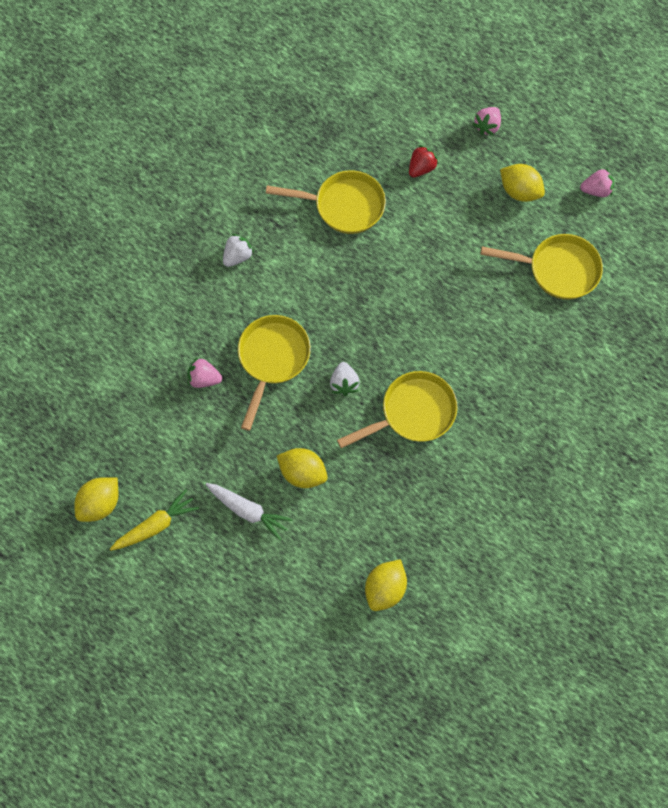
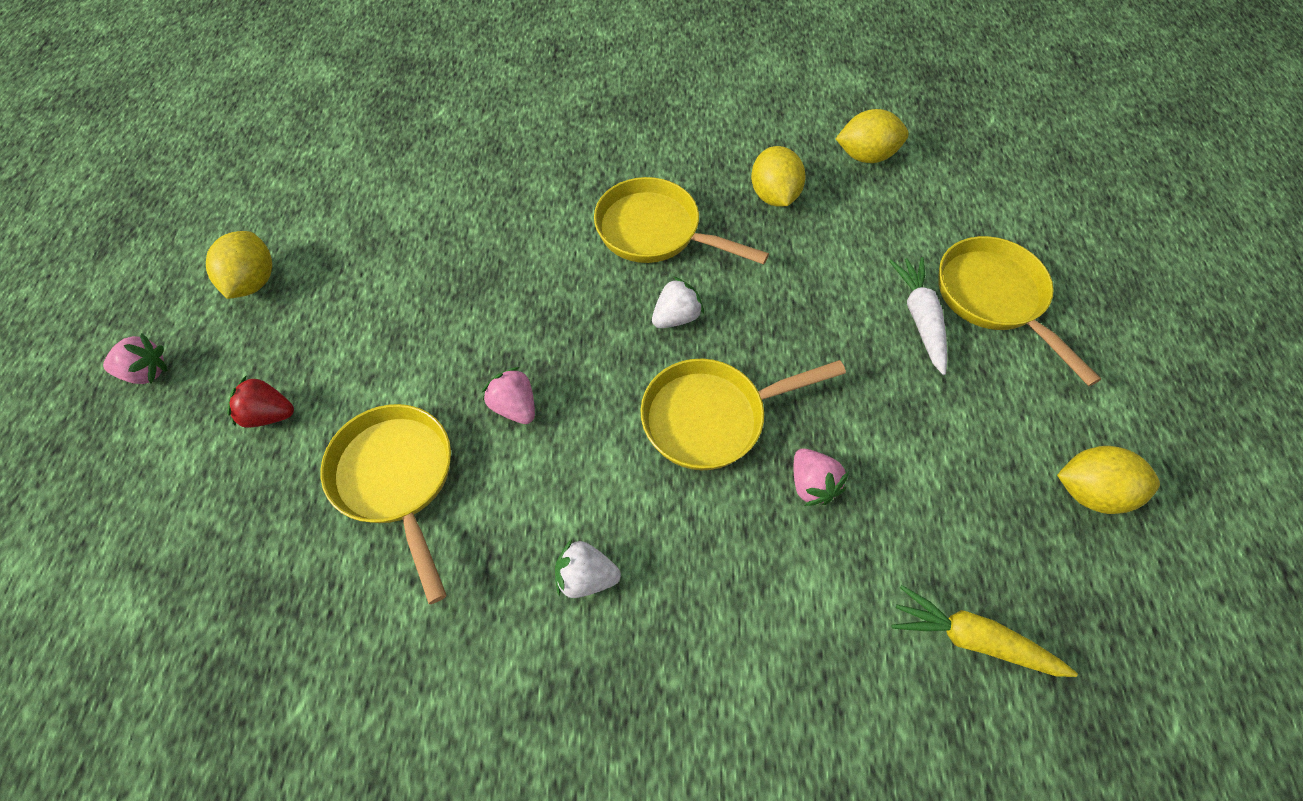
camera: 125 degrees left, 10 degrees down
(156, 525) = (1040, 405): yellow carrot -> yellow carrot (972, 639)
(302, 473) = (823, 293): yellow lemon -> yellow lemon (774, 196)
(557, 270) = (359, 193): yellow pan -> yellow pan (994, 298)
(596, 190) = (211, 208): pink strawberry -> pink strawberry (514, 406)

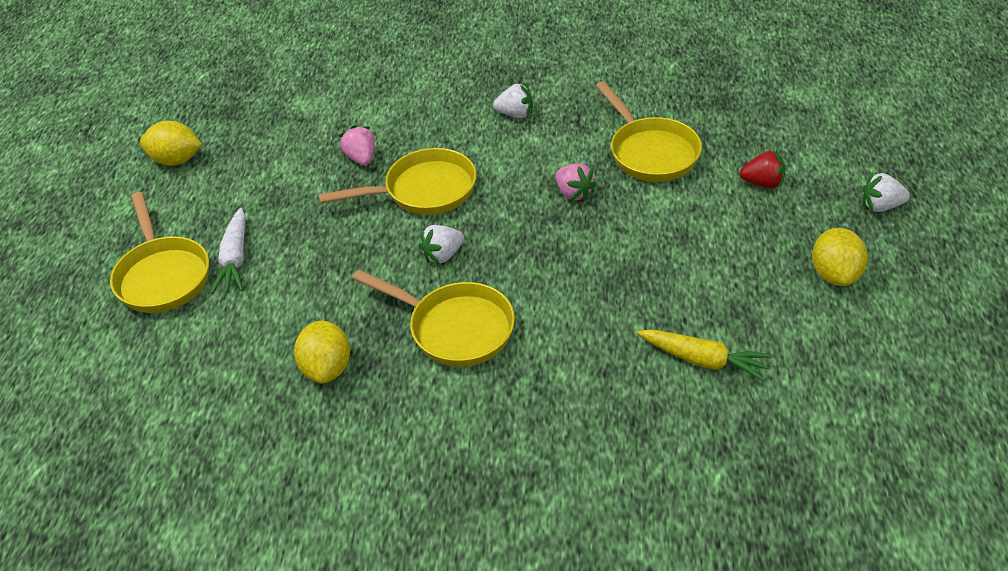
camera: 175 degrees left, 15 degrees down
(146, 372) = (880, 206): pink strawberry -> white strawberry
(866, 156) = (210, 418): yellow lemon -> none
(972, 639) = (291, 99): yellow carrot -> yellow carrot (704, 360)

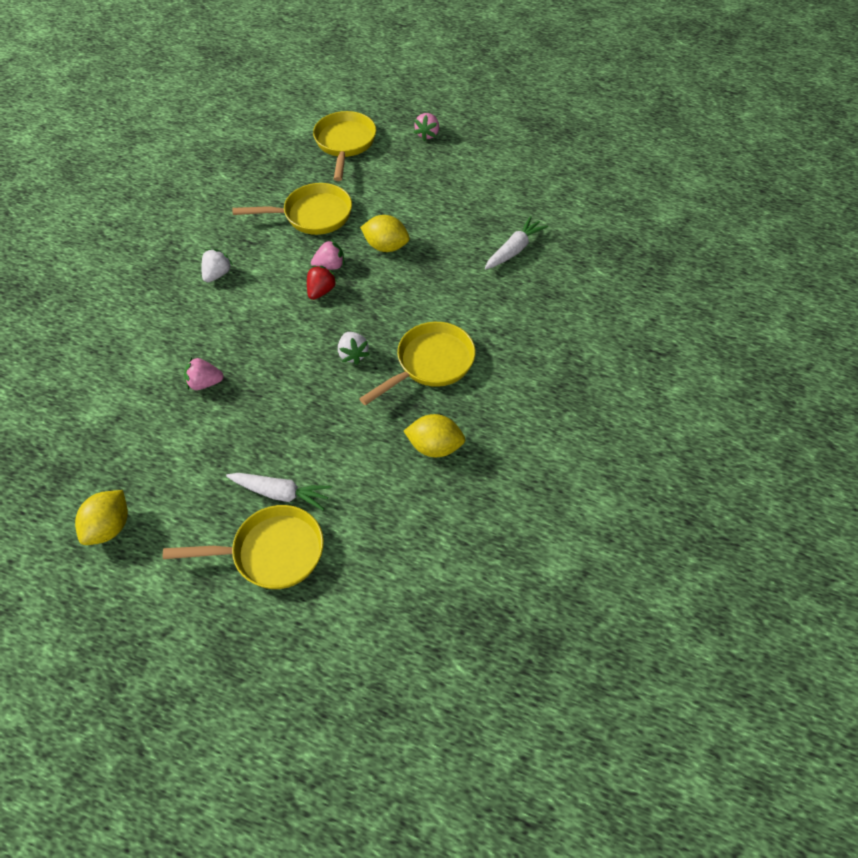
camera: 75 degrees left, 10 degrees up
(423, 191) = (273, 350): yellow pan -> yellow pan (345, 144)
(704, 360) = (514, 250): yellow carrot -> white carrot
(763, 183) = (377, 174): red strawberry -> red strawberry (321, 291)
(835, 274) = (473, 173): yellow lemon -> yellow lemon (386, 246)
(880, 206) = (427, 134): white strawberry -> pink strawberry

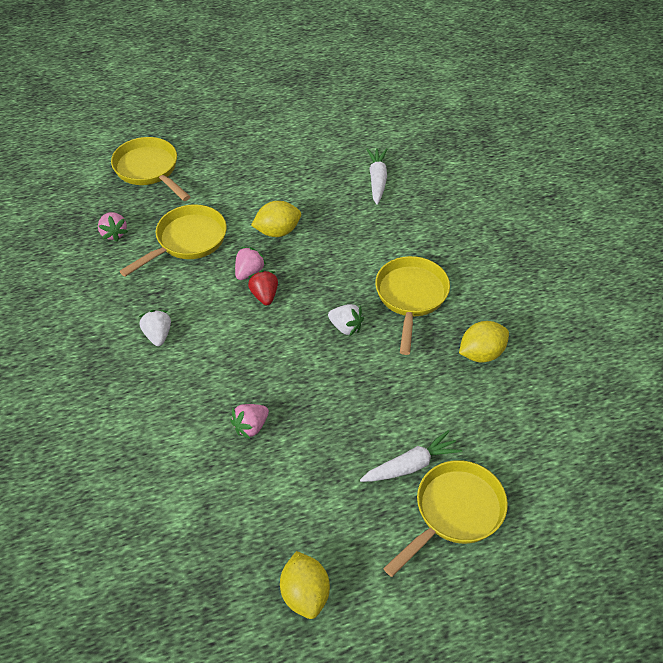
camera: 40 degrees left, 5 degrees down
(427, 134) = (212, 128): pink strawberry -> pink strawberry (114, 233)

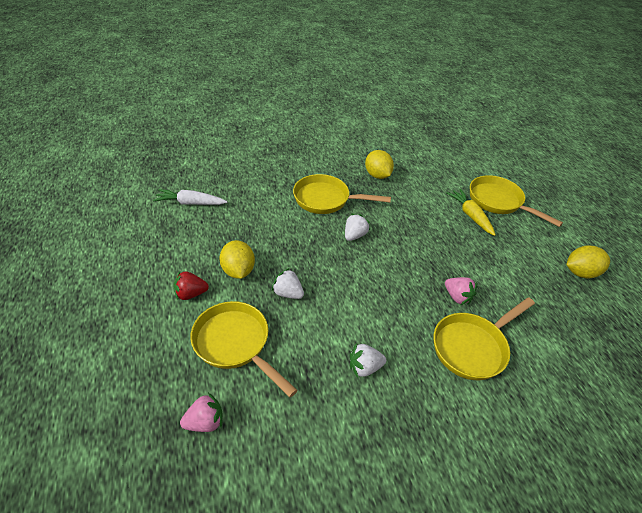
camera: 90 degrees left, 5 degrees down
(149, 170) = (98, 387): yellow pan -> yellow pan (472, 347)
(249, 272) = (288, 293): pink strawberry -> white strawberry
(264, 295) = (318, 283): red strawberry -> red strawberry (191, 294)
(411, 465) = (470, 215): white carrot -> yellow carrot

